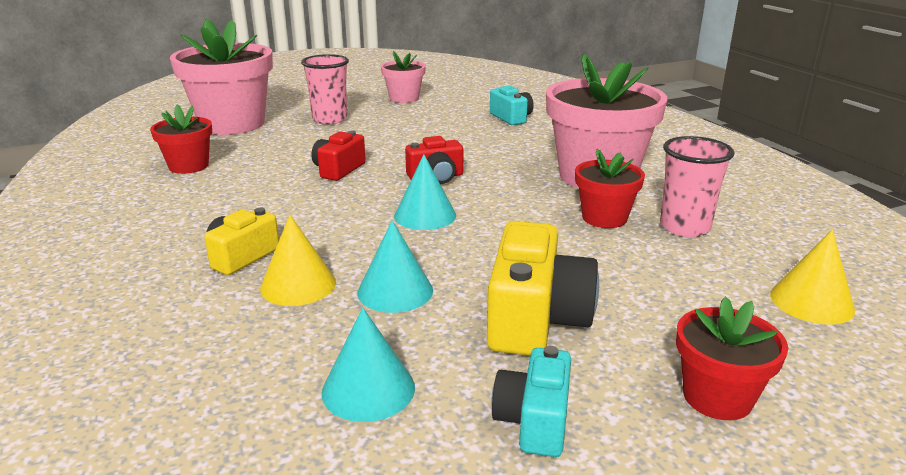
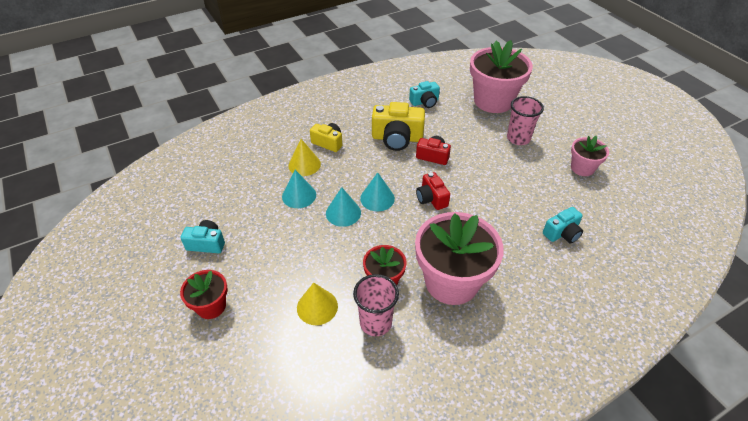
camera: 85 degrees right, 20 degrees up
(189, 166) = (425, 102): red flower pot -> turquoise camera
(368, 389) = (231, 196): turquoise cone -> turquoise cone (343, 213)
(535, 319) = (274, 245): yellow camera -> yellow camera (397, 138)
(811, 302) = (285, 371): yellow cone -> yellow cone (317, 307)

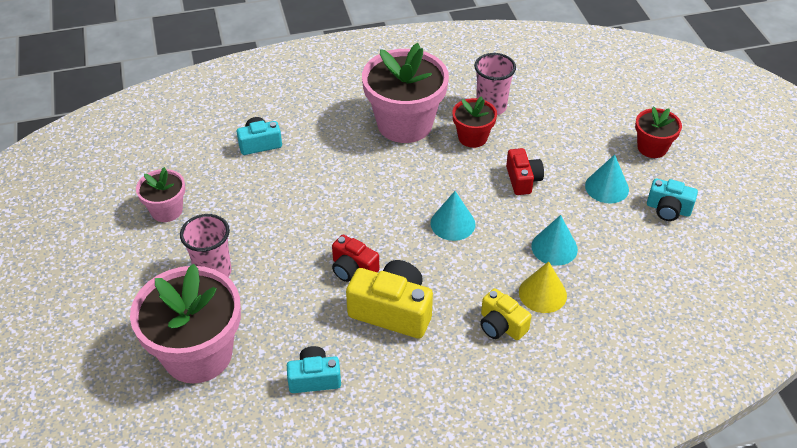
camera: 165 degrees left, 0 degrees up
(317, 307) = (545, 128): yellow cone -> none
(343, 213) = (500, 213): turquoise cone -> turquoise cone (607, 187)
(431, 198) = (384, 210): red camera -> red camera (522, 180)

